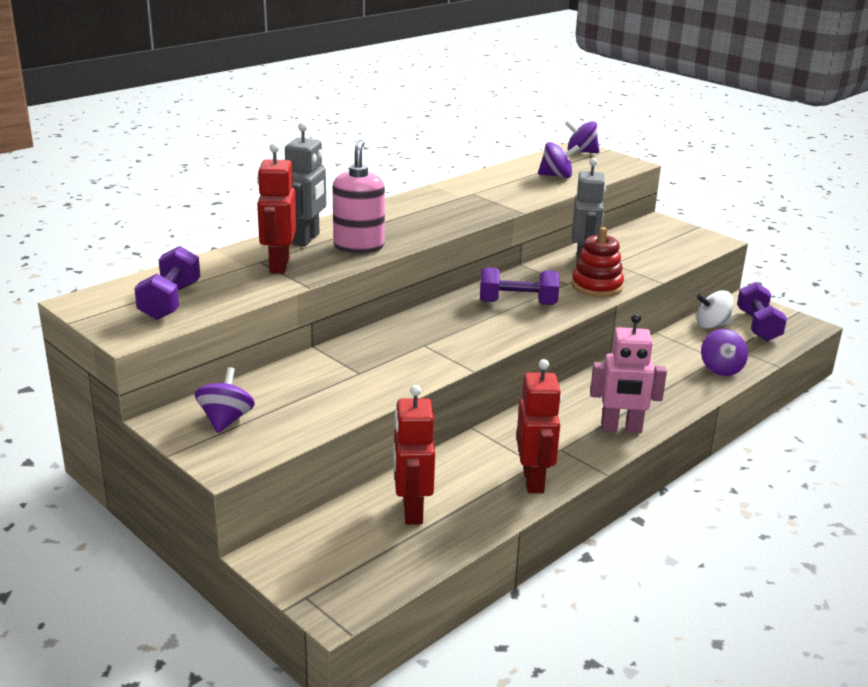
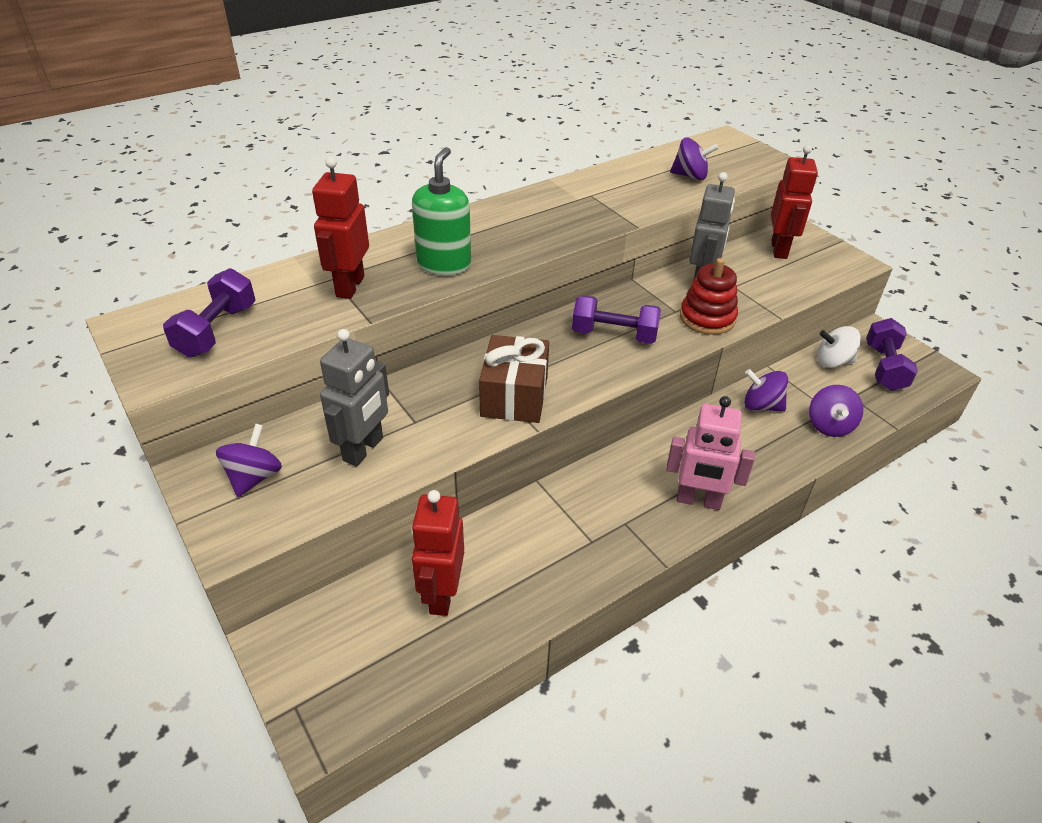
camera: 10 degrees right, 15 degrees up
(306, 239) = (393, 250): grey robot -> grey robot (364, 449)
(359, 246) = (444, 264): pink soap dispenser -> green soap dispenser
(443, 349) = (514, 396): none -> brown gift
(534, 481) = (584, 566): red robot -> red robot (779, 249)
(581, 152) = (726, 143): purple spinning top -> purple spinning top (761, 406)

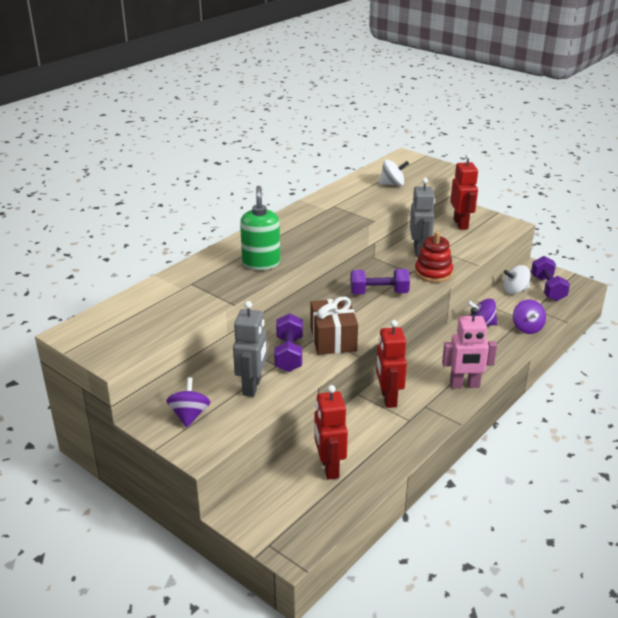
camera: 15 degrees left, 10 degrees down
(217, 331) = (134, 327): purple dumbbell -> purple dumbbell (289, 354)
(349, 286) = (206, 286): red robot -> red robot (388, 398)
(690, 176) = (392, 184): purple spinning top -> white spinning top

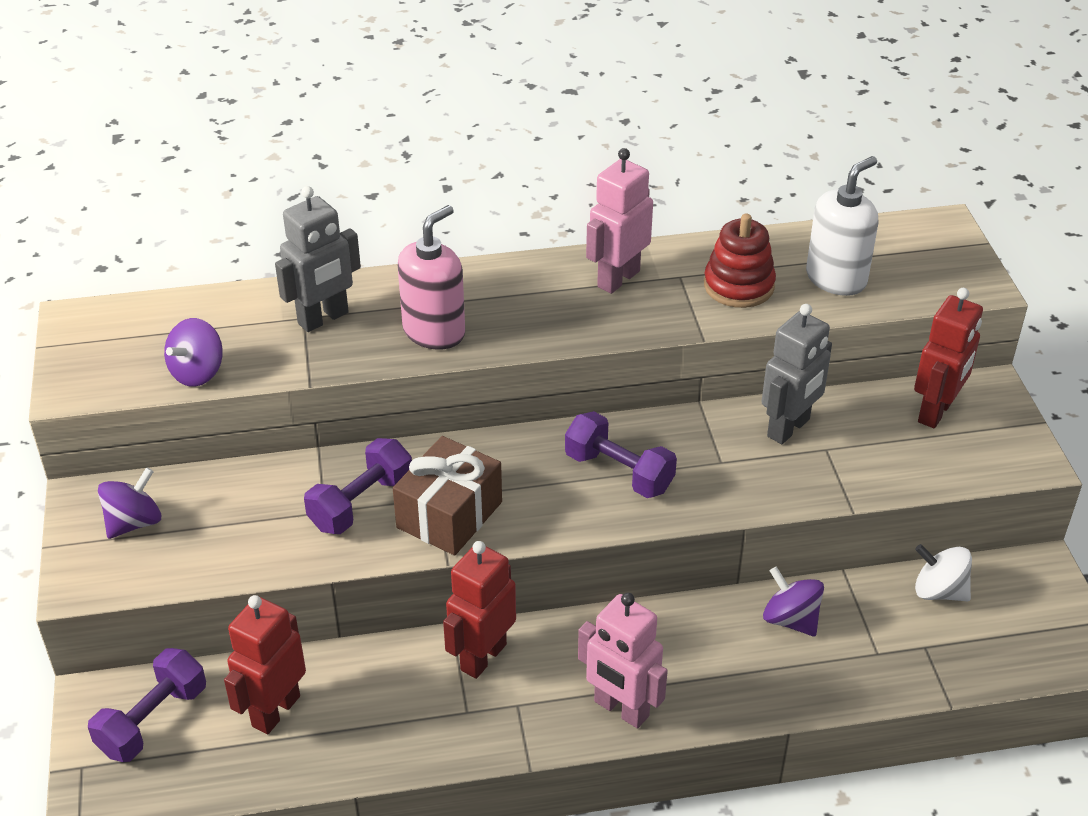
camera: 40 degrees right, 10 degrees up
(252, 386) = (254, 526): grey robot -> grey robot (323, 319)
(261, 263) = (434, 332): green soap dispenser -> pink soap dispenser
(310, 216) = (618, 278): none -> pink robot
(392, 184) = (836, 279): white spinning top -> white soap dispenser
(433, 273) = (754, 483): red stacking toy -> red stacking toy (738, 286)
(527, 328) = (861, 674): purple spinning top -> purple spinning top (197, 372)
(548, 288) = (1006, 622): purple dumbbell -> purple dumbbell (153, 720)

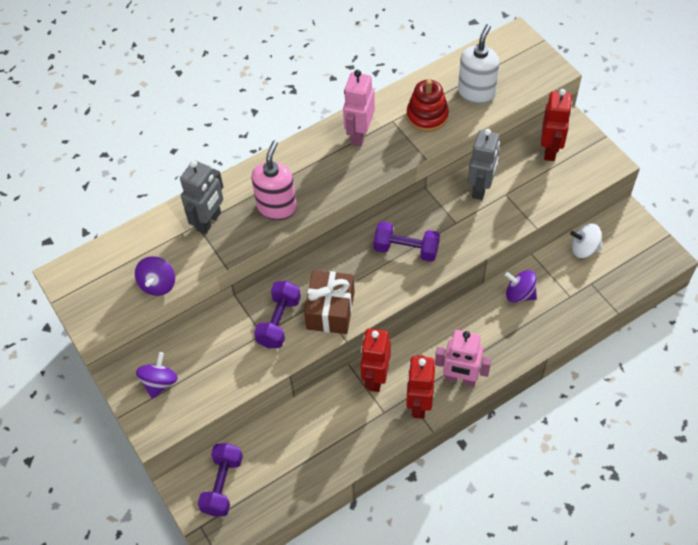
camera: 20 degrees left, 15 degrees up
(275, 711) = (284, 452): red robot -> red robot (419, 404)

